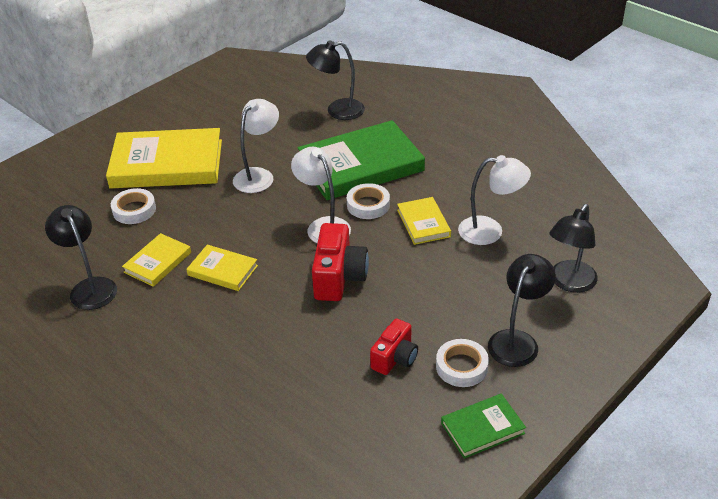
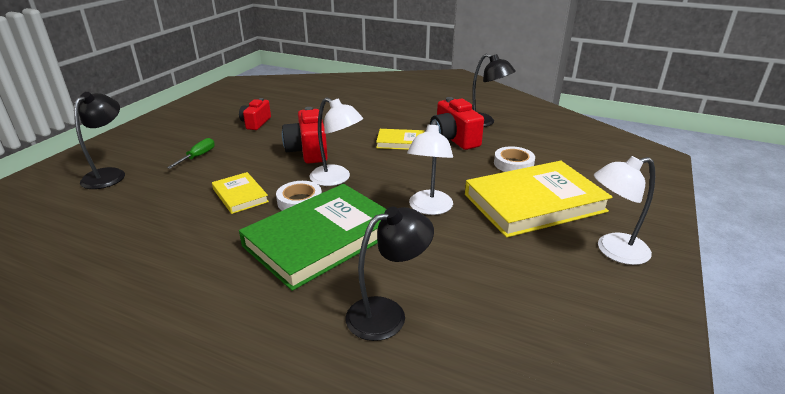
camera: 160 degrees right, 10 degrees down
(157, 262) = (453, 139): yellow book -> red camera
(461, 366) = (210, 125): white tape -> none
(472, 295) = (197, 156): none -> green screwdriver
(482, 428) = (200, 108): green book -> none
(490, 231) = (172, 199): white lamp -> white lamp (613, 251)
(517, 340) = (168, 140): black lamp -> none

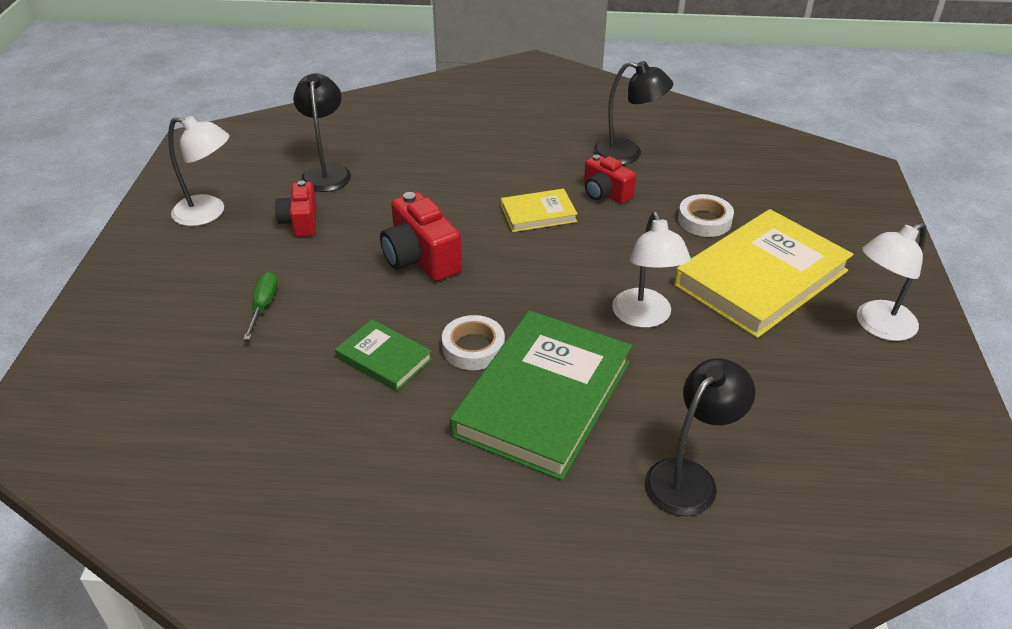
camera: 20 degrees left, 10 degrees up
(109, 174) = (153, 370): black lamp -> black lamp (326, 172)
(240, 195) = (384, 358): yellow book -> green book
(336, 179) = (495, 298): white lamp -> white lamp (208, 213)
(453, 139) = (605, 193): red camera -> red camera, size x0.65

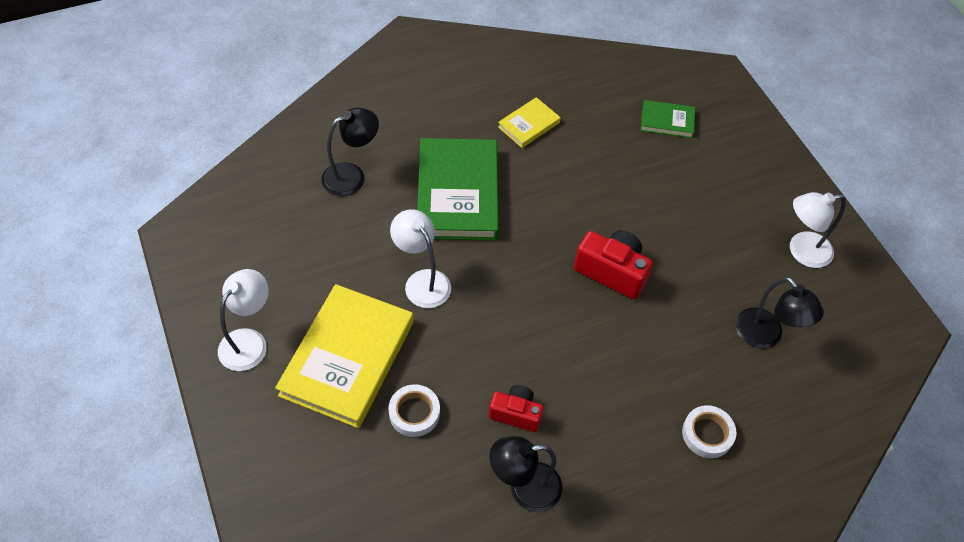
camera: 150 degrees right, 15 degrees up
(263, 306) = (677, 190): green screwdriver -> none
(300, 222) = (728, 271): red camera -> none
(384, 358) = (570, 183): green book -> green book (667, 121)
(473, 347) = (522, 211): white tape -> white tape (707, 434)
(538, 214) = (557, 360): yellow book -> yellow book (528, 125)
(689, 477) = (352, 176): black lamp -> black lamp turned 135 degrees counterclockwise

